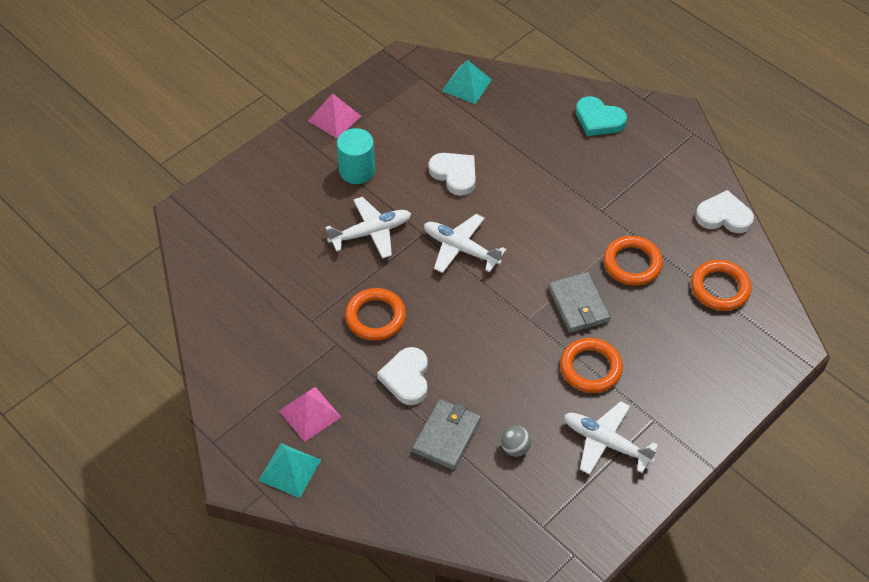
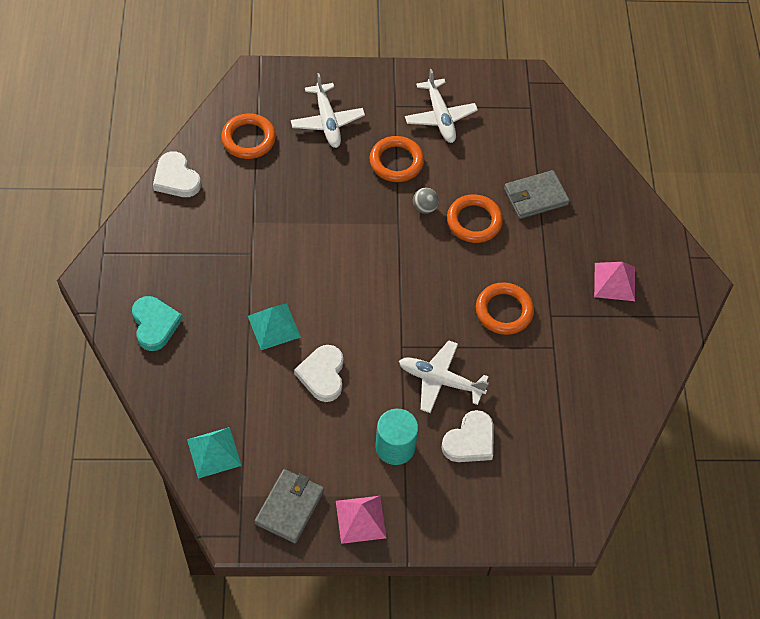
camera: 140 degrees left, 5 degrees up
(290, 470) = (659, 257): turquoise pyramid -> turquoise pyramid (274, 326)
(406, 378) = (525, 252): white heart -> white heart (470, 441)
(461, 249) = (387, 310): white plane -> white plane (327, 121)
(515, 448) = (500, 157): grey ball -> grey ball (424, 208)
(578, 305) = (354, 204): grey wallet -> grey wallet (289, 507)
(632, 263) = (282, 200): orange ring -> orange ring (474, 221)

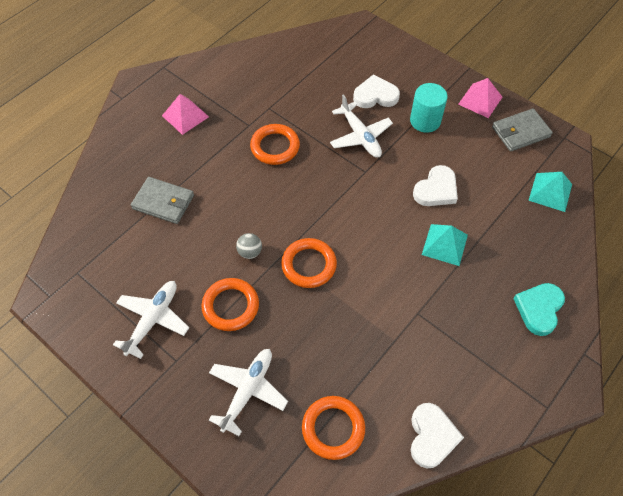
camera: 135 degrees left, 0 degrees up
(474, 221) = (226, 216): orange ring -> orange ring (309, 265)

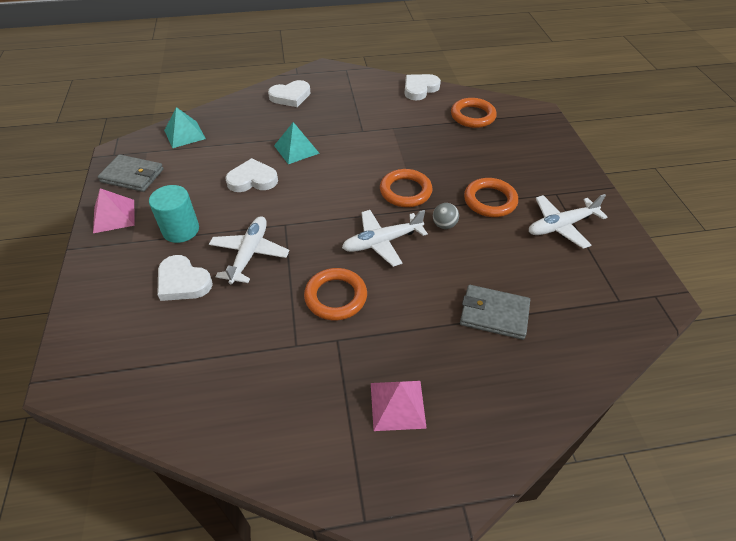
camera: 140 degrees left, 10 degrees down
(163, 202) = (494, 314): grey wallet -> grey wallet turned 45 degrees counterclockwise
(247, 391) = (514, 154): white plane -> white plane (382, 242)
(539, 309) = (290, 96): turquoise heart -> white heart

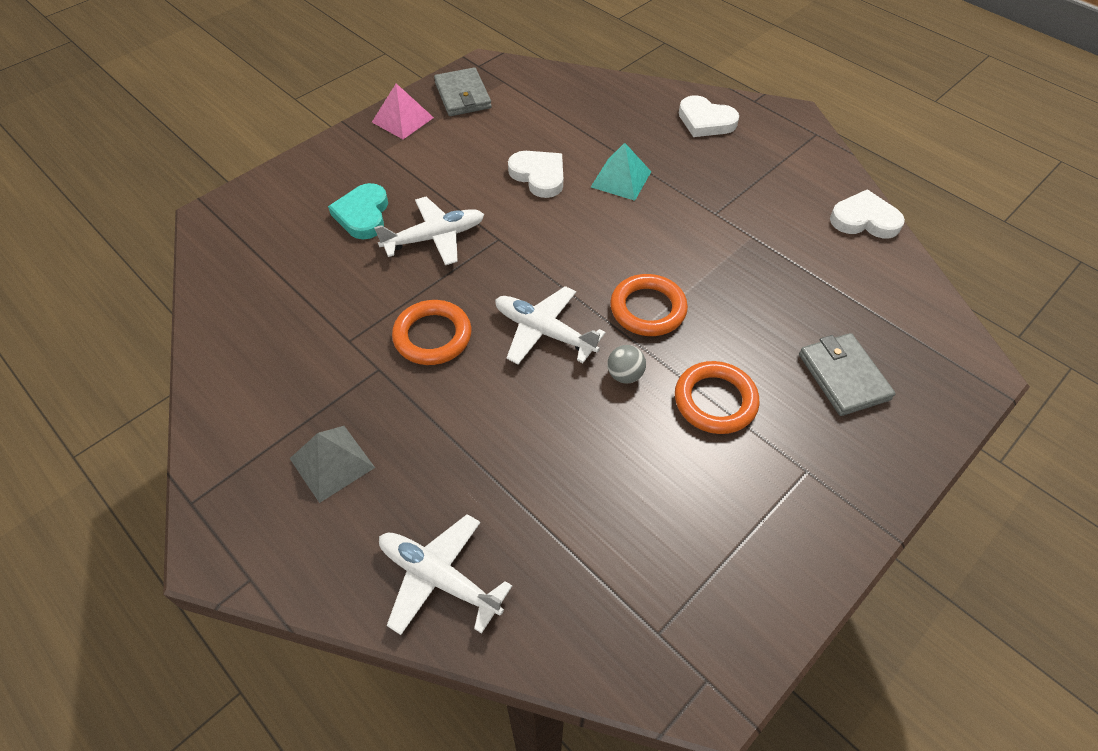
camera: 55 degrees right, 5 degrees up
(181, 230) = (423, 172): turquoise cylinder -> none
(183, 282) = (363, 215): white heart -> turquoise heart
(185, 134) = (554, 88): turquoise pyramid -> none
(397, 405) = (332, 463): pink pyramid -> grey pyramid
(472, 116) = (872, 301): orange ring -> none
(494, 314) = (520, 494): grey wallet -> grey wallet (843, 376)
(561, 226) = (744, 504): white plane -> white plane (439, 578)

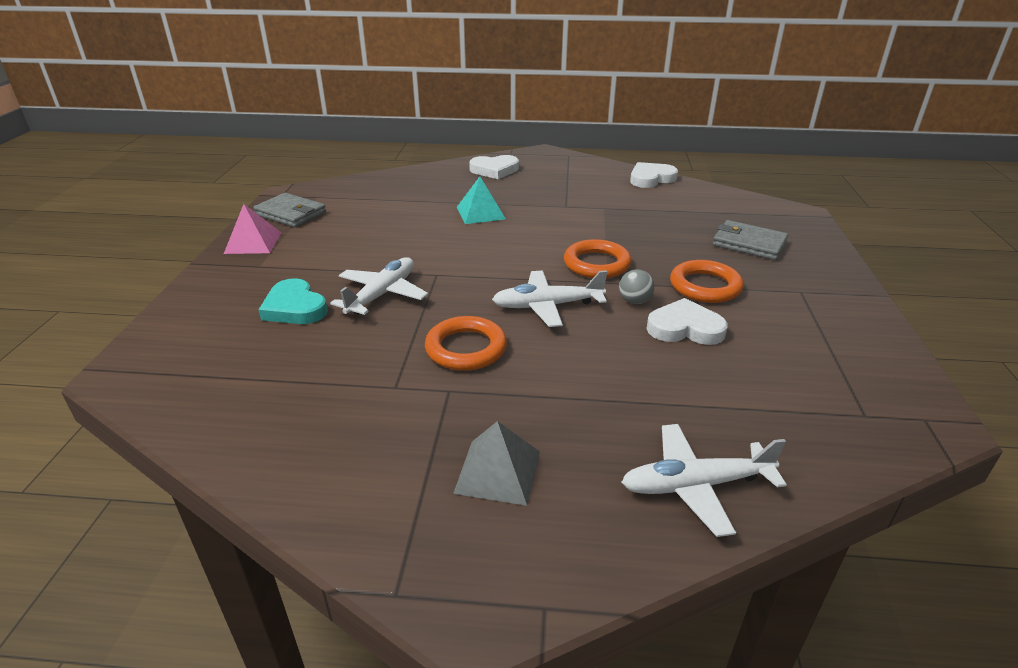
camera: 40 degrees left, 20 degrees down
(539, 176) = (418, 232): white heart -> white heart (685, 328)

